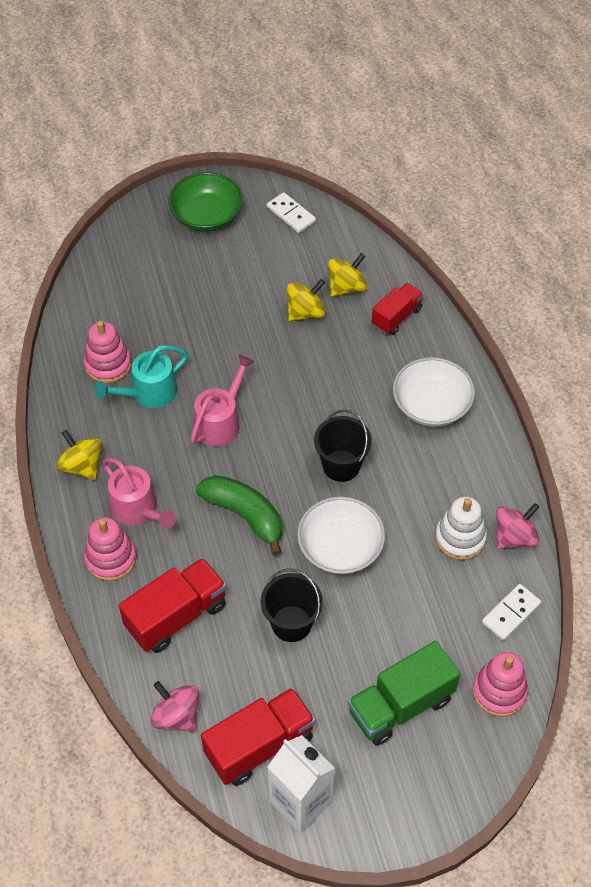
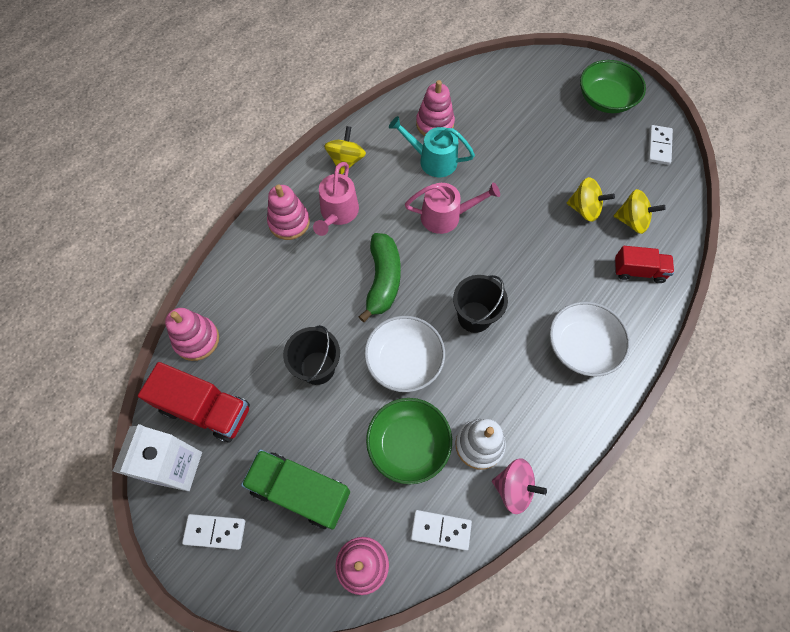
camera: 55 degrees right, 10 degrees up
(176, 616) = (273, 289): red truck -> none
(177, 716) = (196, 339): pink spinning top -> pink stacking toy
(387, 799) = (215, 531): none -> white domino
(420, 592) = (408, 444): none -> green bowl

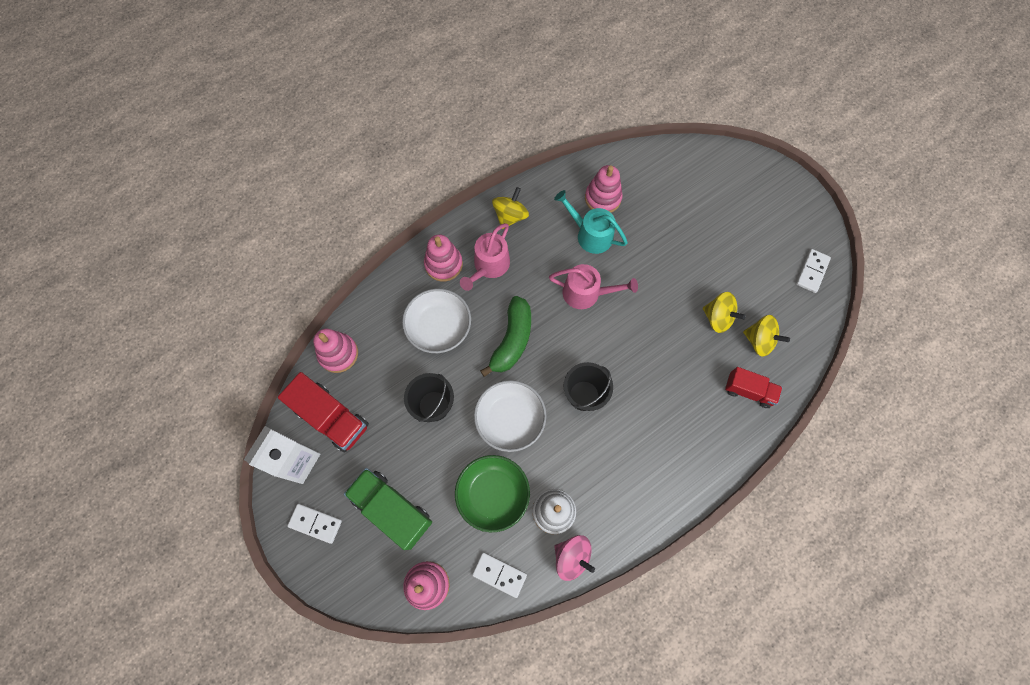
camera: 15 degrees right, 5 degrees up
(581, 346) = (672, 448): white bowl -> white bowl (439, 327)
(605, 99) = (776, 210): green bowl -> none

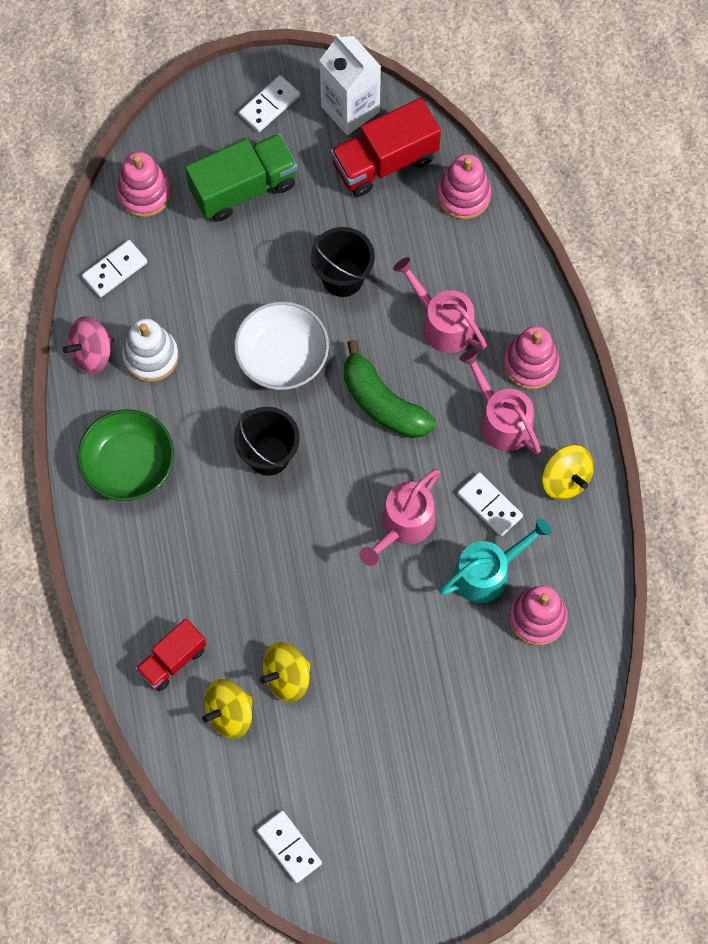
camera: 115 degrees right, 0 degrees up
(439, 327) = (442, 323): white bowl -> pink watering can
(493, 494) = (204, 299): green bowl -> green bowl (129, 464)
(548, 250) = (490, 505): none -> white domino

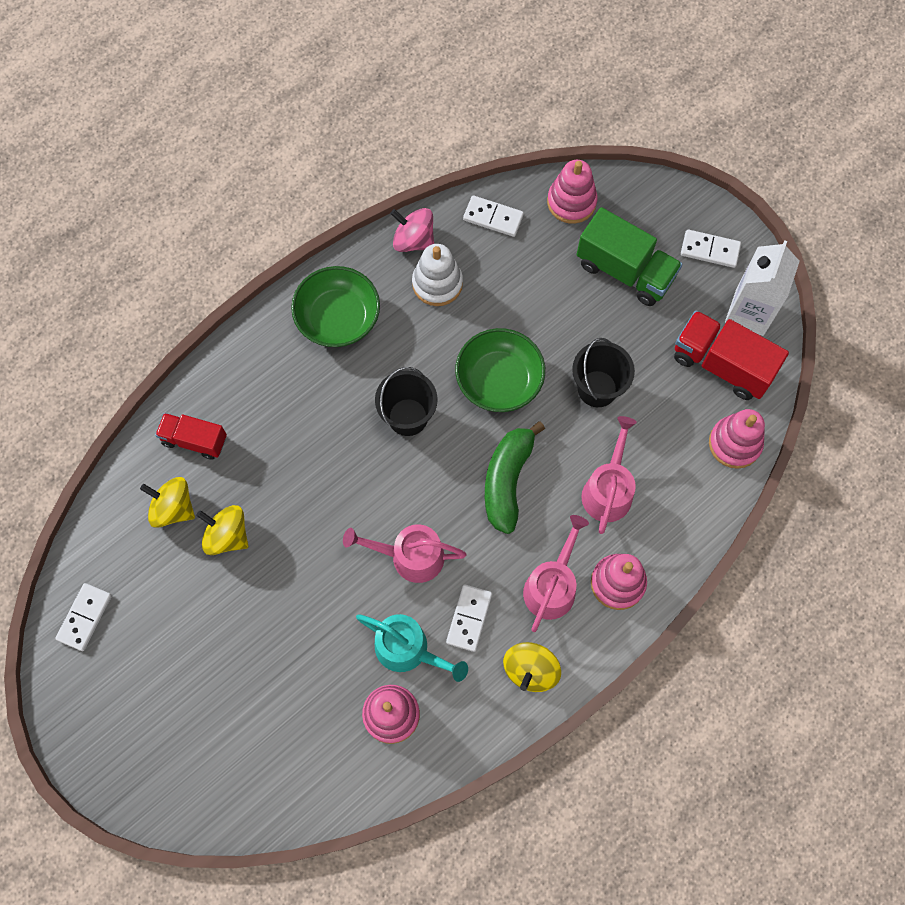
camera: 60 degrees right, 0 degrees up
(282, 356) = (499, 380): white bowl -> green bowl

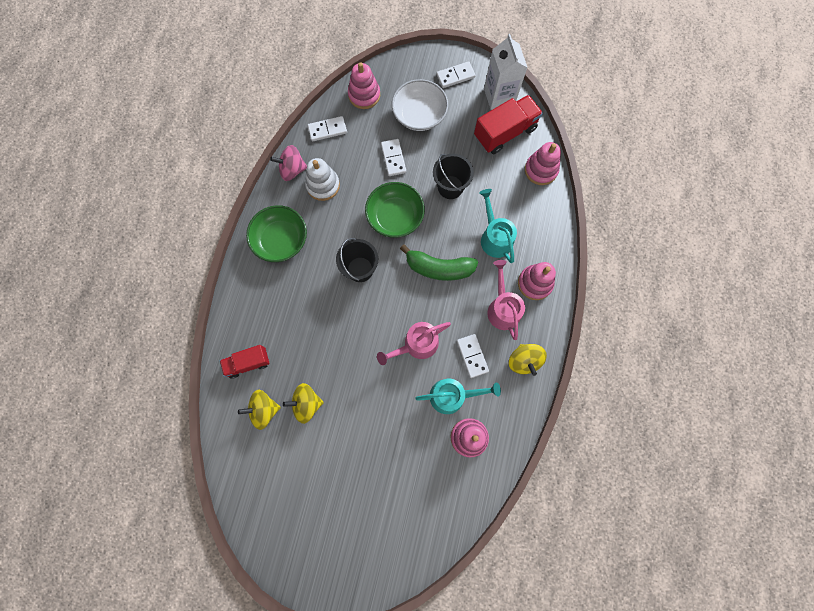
camera: 35 degrees left, 5 degrees up
(85, 617) = (257, 508): white domino -> white domino (393, 158)
(507, 480) = (439, 268): green banana -> green banana turned 60 degrees counterclockwise
(608, 490) = (494, 237): pink watering can -> turquoise watering can
(625, 271) = (419, 114): green truck -> white bowl
(722, 364) = (505, 133): red truck -> red truck turned 150 degrees clockwise

